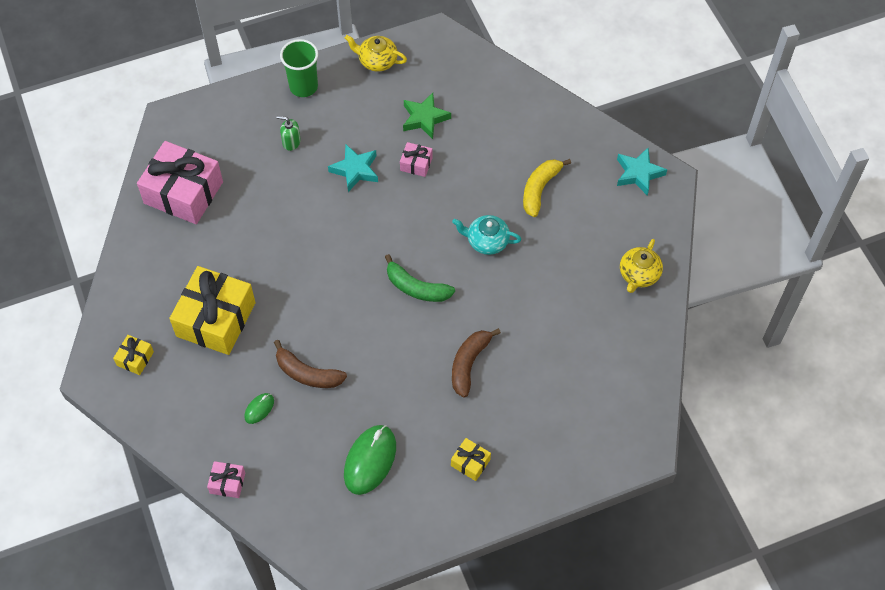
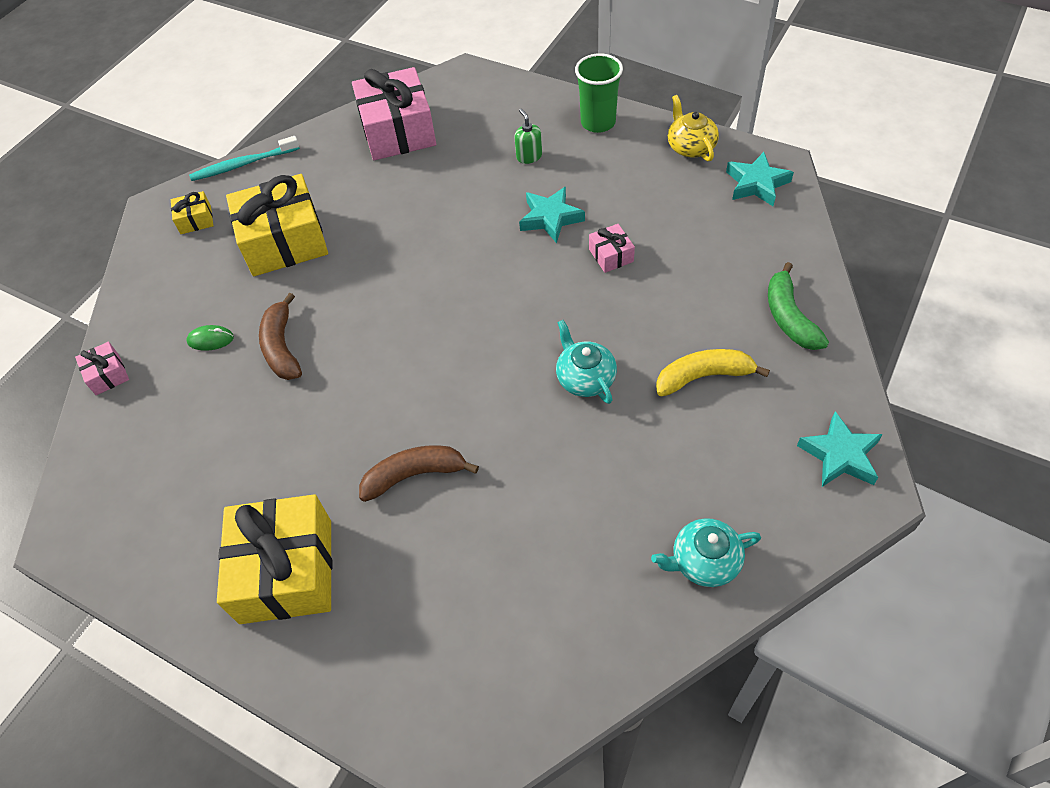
camera: 55 degrees right, 5 degrees down
(110, 300) = (243, 164): none -> turquoise toothbrush
(370, 460) = (218, 472): green mouse -> none
(416, 288) = (465, 360): green banana -> green banana (789, 317)
(424, 118) = (671, 224): green star -> none
(440, 56) = (756, 184): none -> turquoise star
(470, 463) = (286, 571): yellow gift -> yellow gift, size x2.24
(639, 274) = (704, 561): yellow teapot -> turquoise teapot

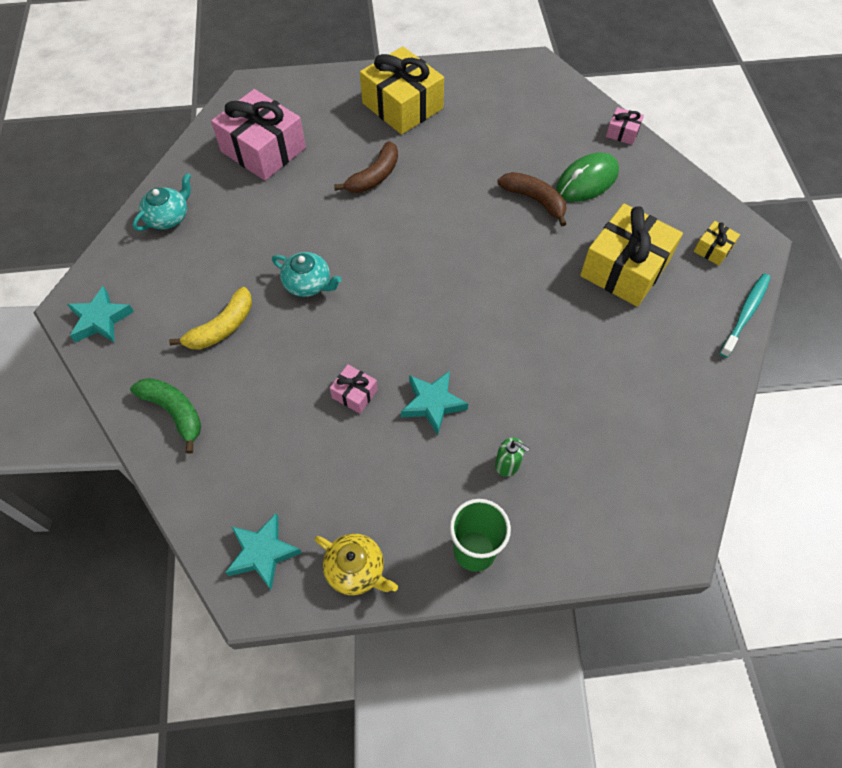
camera: 140 degrees right, 5 degrees up
(211, 340) = (587, 181): green mouse -> green mouse, size x2.02
(398, 131) = (658, 425): pink gift -> pink gift (263, 150)

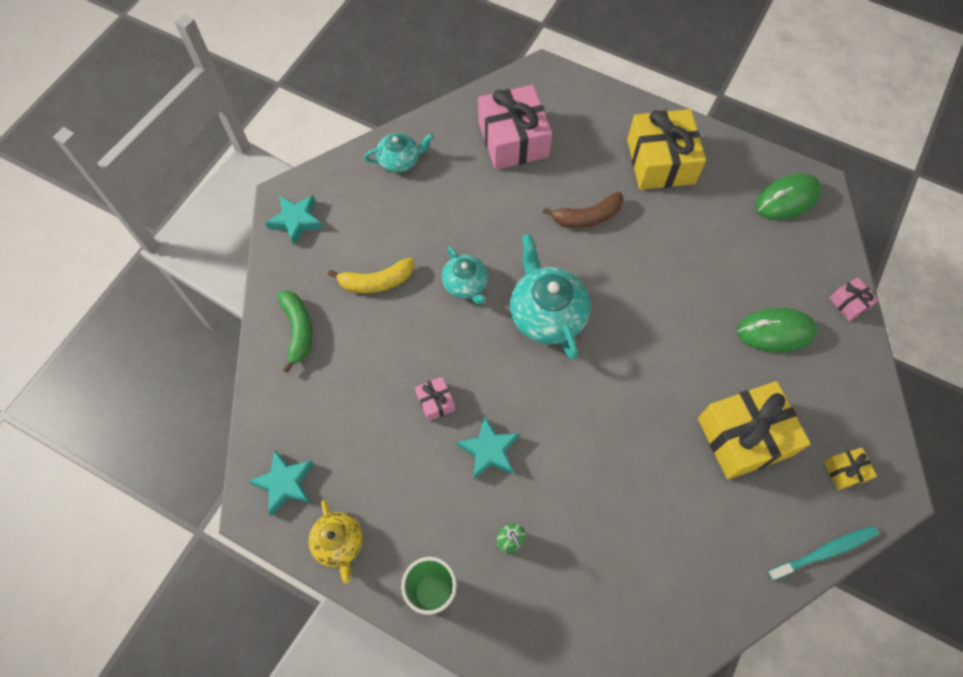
camera: 35 degrees right, 5 degrees up
(398, 267) = (547, 314): none -> turquoise teapot
(521, 85) = (787, 199): none -> green mouse
(535, 200) = (712, 322): brown banana -> none

